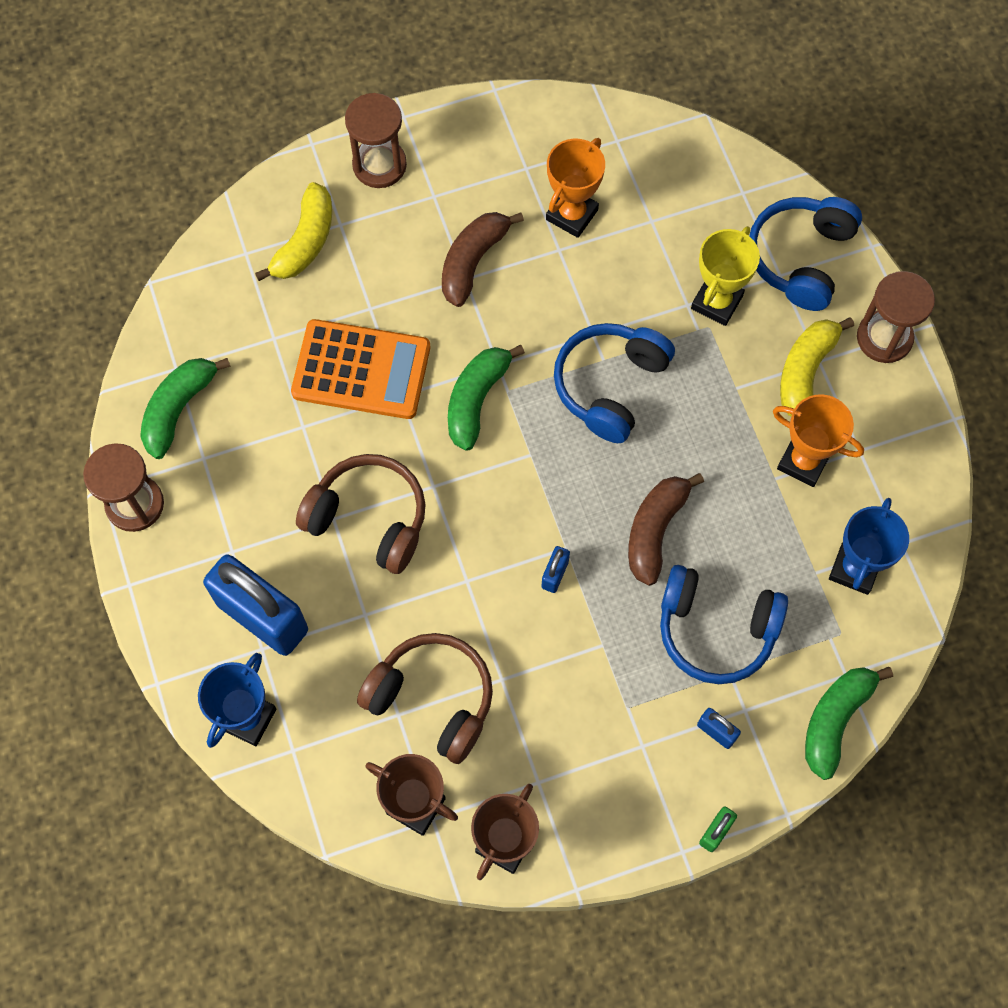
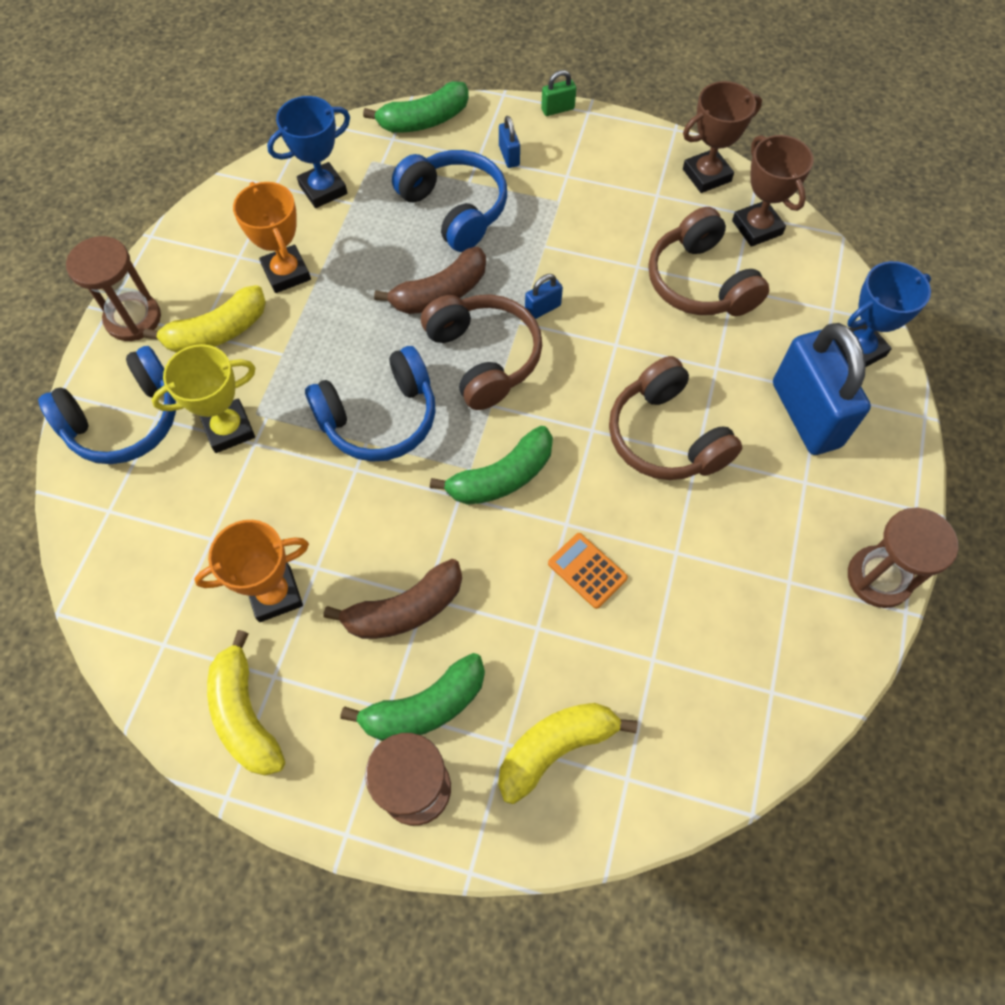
camera: 145 degrees left, 5 degrees down
(178, 409) = (790, 645): green banana -> green banana (425, 707)
(361, 370) = (587, 571): orange calculator -> orange calculator, size x0.49
(524, 136) = (245, 714): none -> yellow banana
(569, 493) = (484, 357): none -> brown headphones

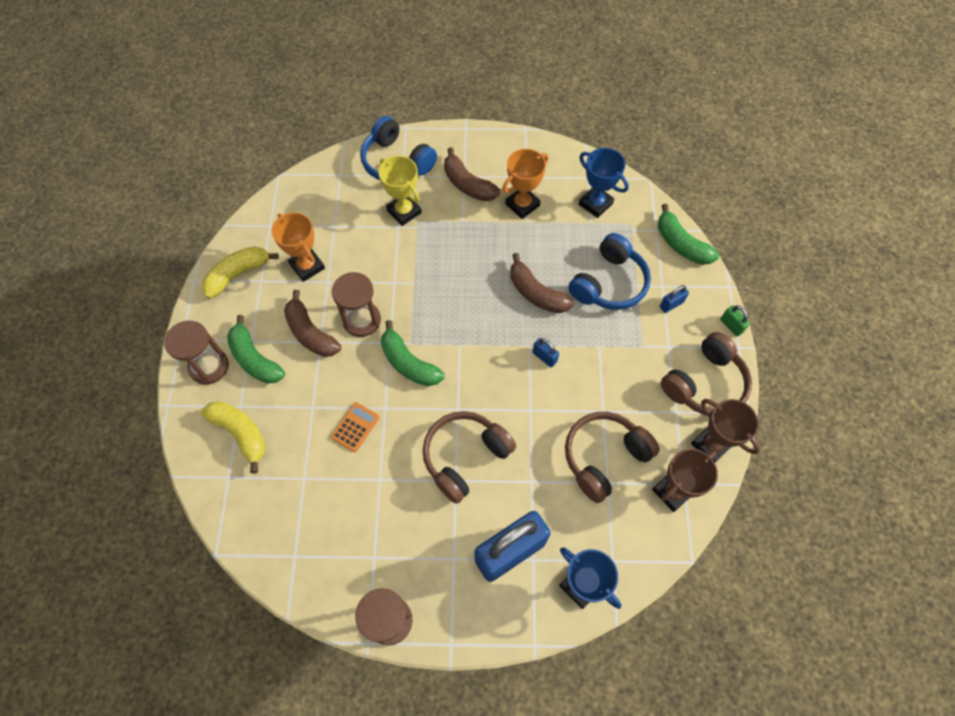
camera: 75 degrees right, 0 degrees up
(133, 318) = (464, 141): brown hourglass -> brown hourglass (362, 320)
(218, 332) = (468, 184): yellow banana -> brown banana
(379, 418) = (432, 285): blue headphones -> none
(484, 357) = (494, 331): brown headphones -> brown headphones (705, 384)

